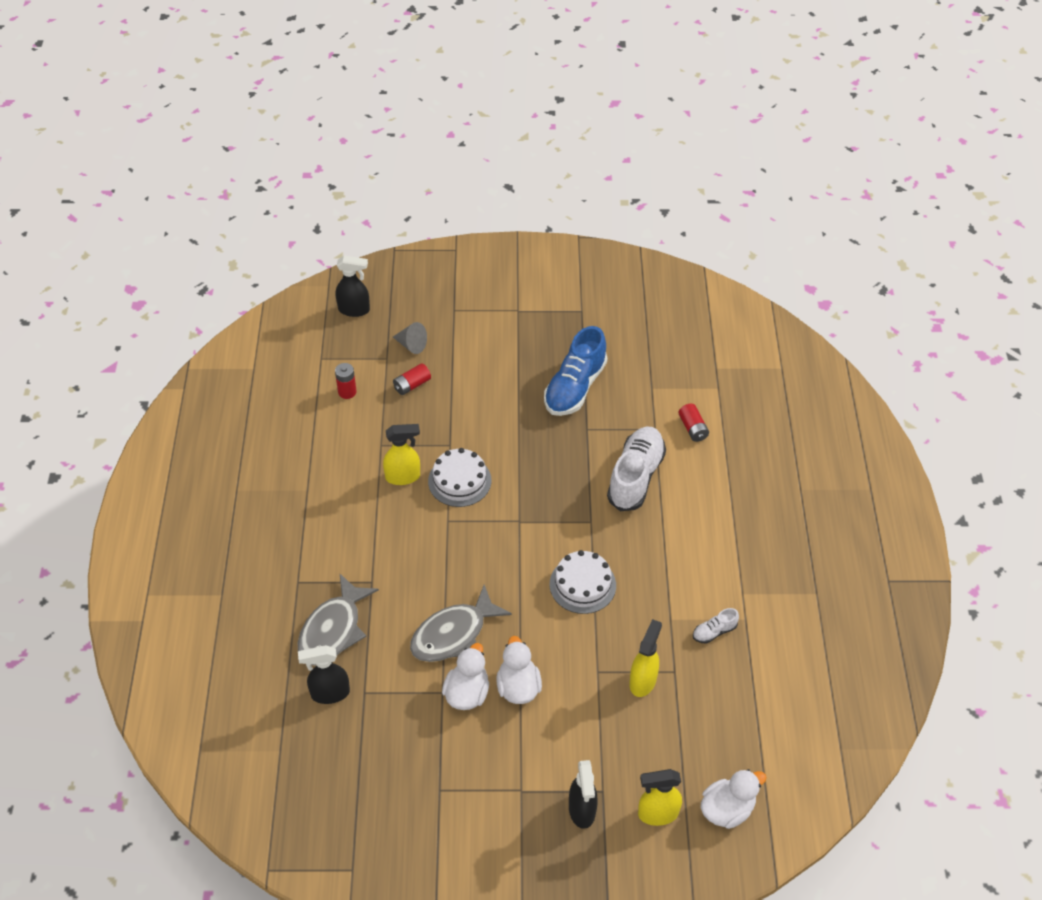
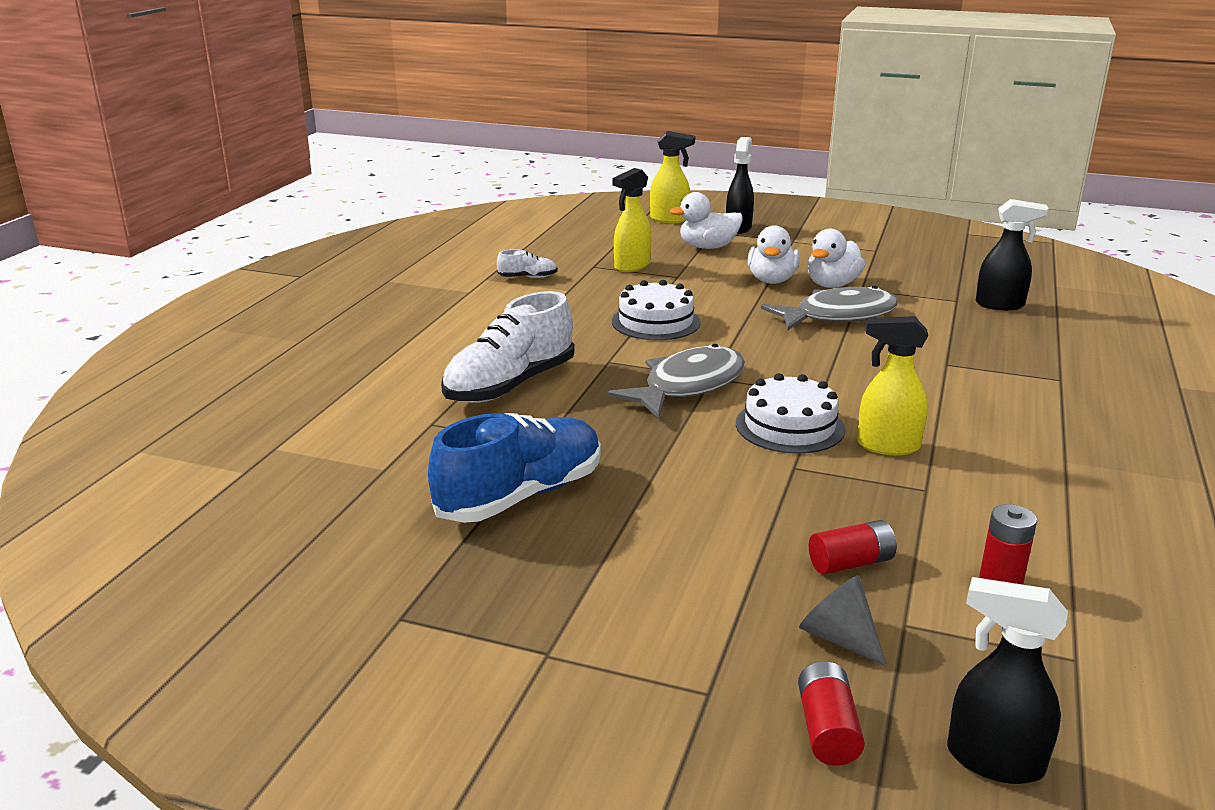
camera: 160 degrees left, 25 degrees down
(333, 630) = (1000, 339): grey fish -> grey fish (688, 386)
(692, 428) = (372, 413): red battery -> red battery (827, 729)
(727, 809) = (606, 214): white duck -> white duck (708, 247)

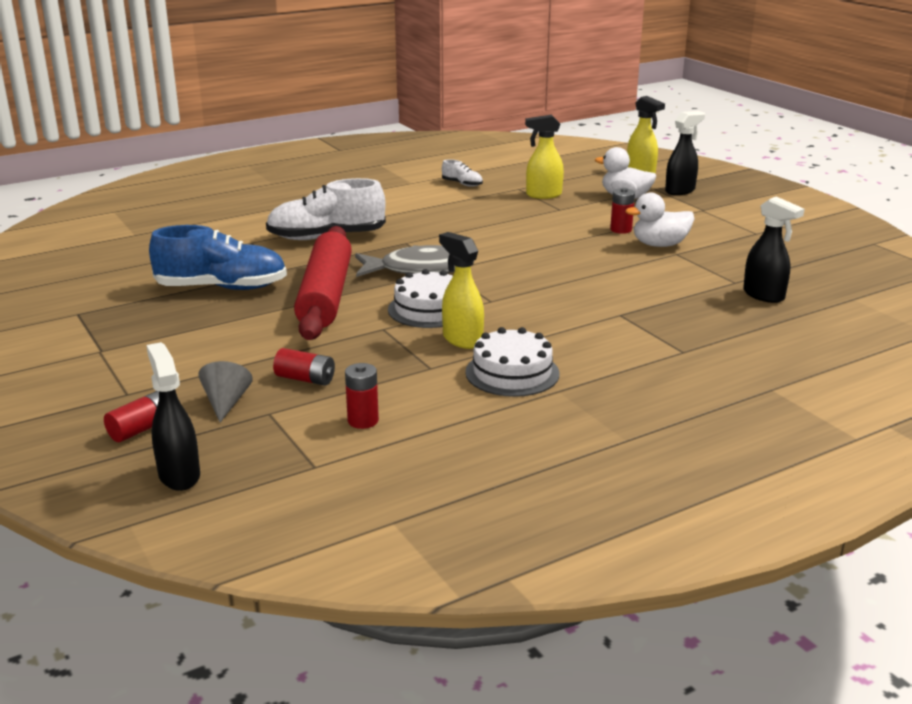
camera: 40 degrees right, 0 degrees up
(655, 322) = (482, 231): white cake -> white cake (512, 373)
(658, 455) = (325, 295): none -> red rolling pin
(772, 280) = (621, 230): white duck -> red battery
(838, 316) = (614, 264): grey fish -> none

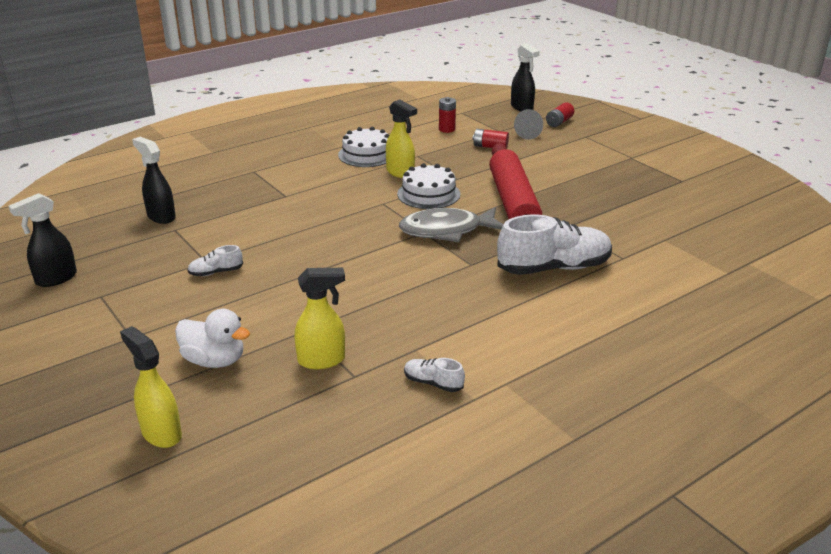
camera: 175 degrees right, 5 degrees up
(222, 288) = (600, 206): blue shoe -> none
(621, 230) = (246, 294): red battery -> none
(659, 245) = (216, 272): white duck -> white shoe
(680, 191) = (131, 381): black spray bottle -> black spray bottle (55, 279)

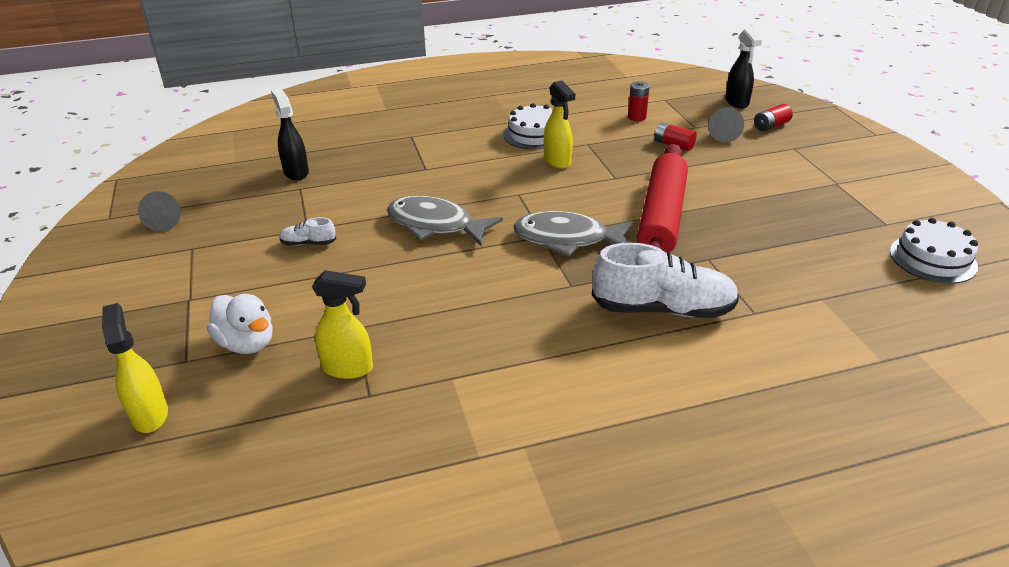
camera: 20 degrees right, 5 degrees up
(55, 279) = (165, 222): black spray bottle -> grey cone
(325, 239) = (435, 225): none -> grey fish
(428, 194) = (573, 191): white cake -> white cake (933, 259)
(433, 383) = (445, 425): white shoe -> none

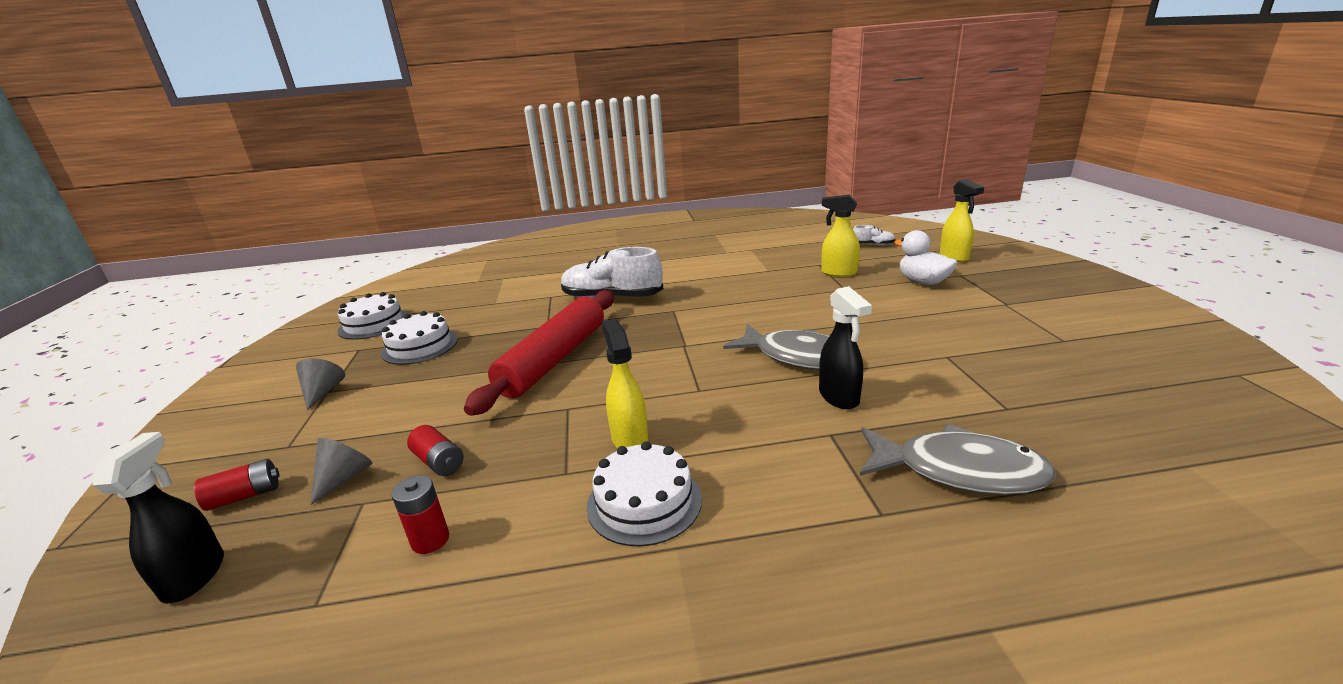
camera: 170 degrees left, 10 degrees down
(165, 222) = (1144, 367): grey cone -> grey cone (323, 392)
(296, 172) = (1042, 437): black spray bottle -> black spray bottle (839, 397)
(308, 243) = (932, 342): white shoe -> white shoe (872, 245)
(567, 239) = (661, 342): grey fish -> grey fish (958, 471)
(822, 229) = (420, 346): none -> white cake

